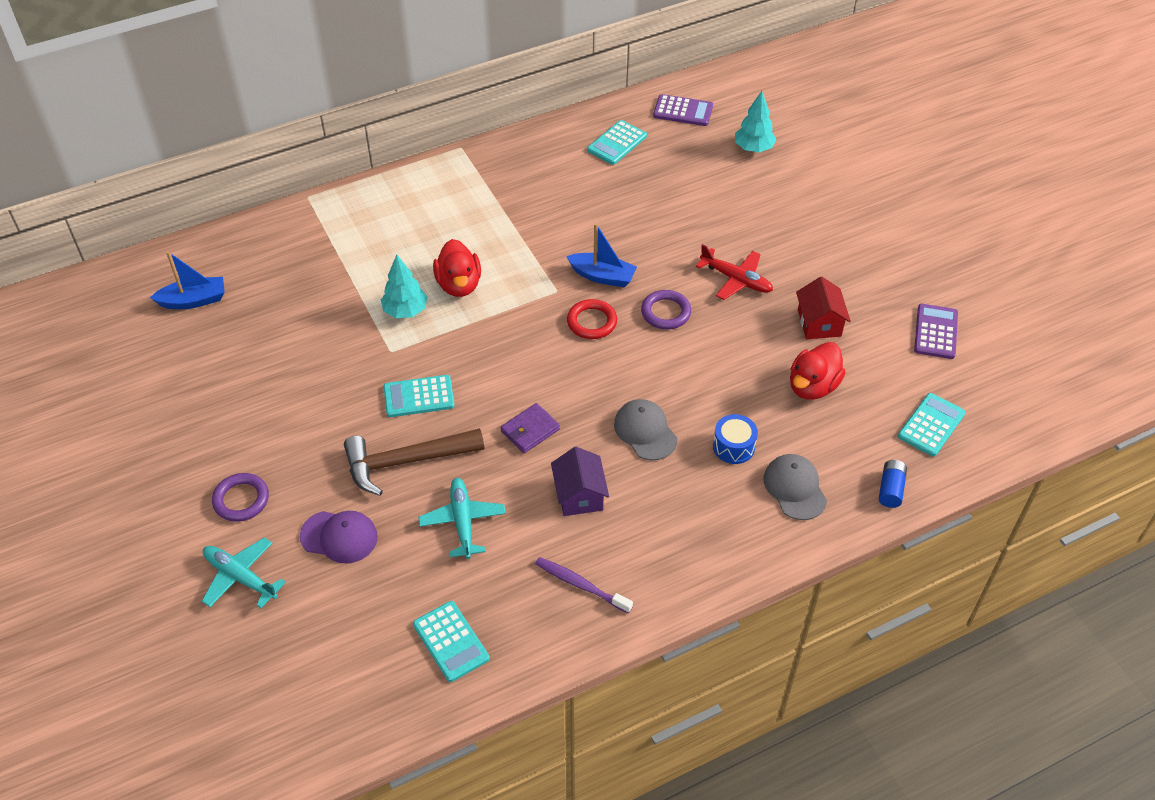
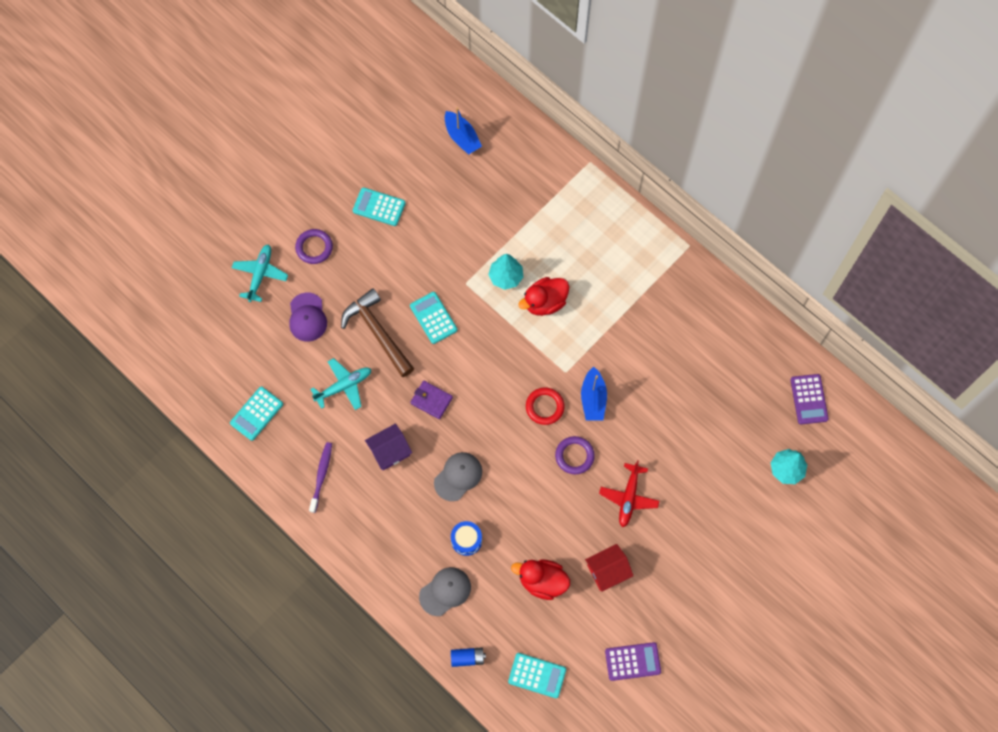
camera: 70 degrees right, 20 degrees up
(617, 143) = (745, 360): turquoise calculator -> turquoise calculator (379, 207)

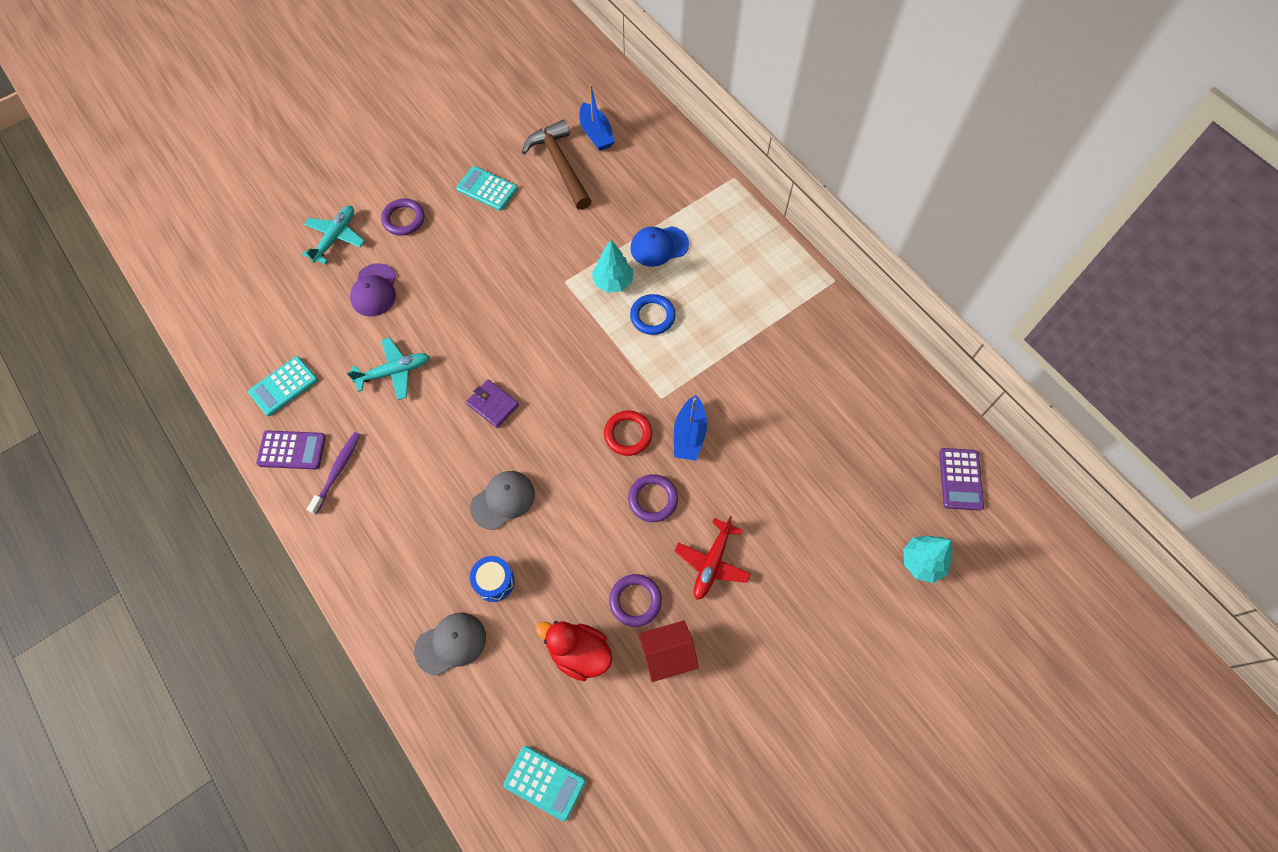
camera: 10 degrees right, 5 degrees down
(377, 332) = (449, 319): brown hammer -> brown hammer (560, 165)
(389, 451) = (427, 456): purple house -> none
(433, 318) = (518, 313): turquoise calculator -> none
(467, 658) = (458, 740): blue battery -> none
(538, 238) = (659, 246): none -> blue cap
(544, 302) = (652, 316): red duck -> blue ring
(576, 536) = (635, 601): none -> purple ring
(632, 661) = (678, 787): purple calculator -> purple calculator (292, 450)

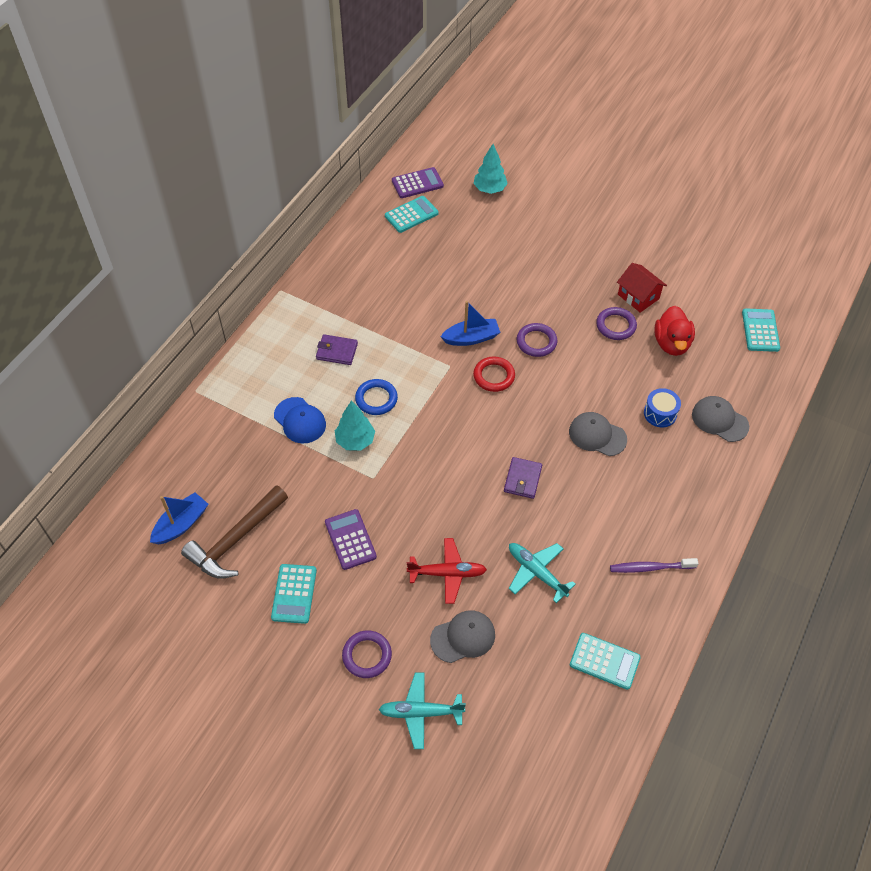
camera: 115 degrees left, 10 degrees down
(292, 450) = (656, 616): purple calculator -> purple calculator (350, 539)
(374, 290) = (463, 637): purple cap -> grey cap
(712, 562) = (560, 293): red plane -> red plane (447, 573)
(729, 303) = (337, 351): none -> purple wallet
(906, 450) = (411, 215): none -> turquoise calculator

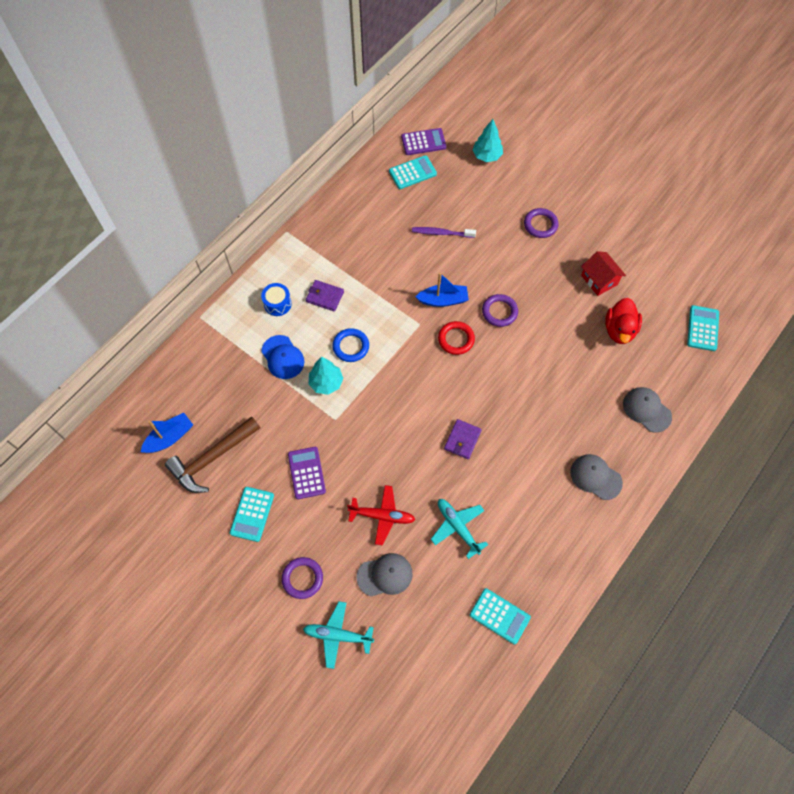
camera: 10 degrees right, 10 degrees up
(597, 435) = (535, 408): grey cap -> grey cap (595, 477)
(616, 326) = (573, 306): purple ring -> purple ring (540, 225)
(650, 568) = (556, 538): purple toothbrush -> purple toothbrush (441, 233)
(660, 413) = (595, 396): blue drum -> blue drum (277, 304)

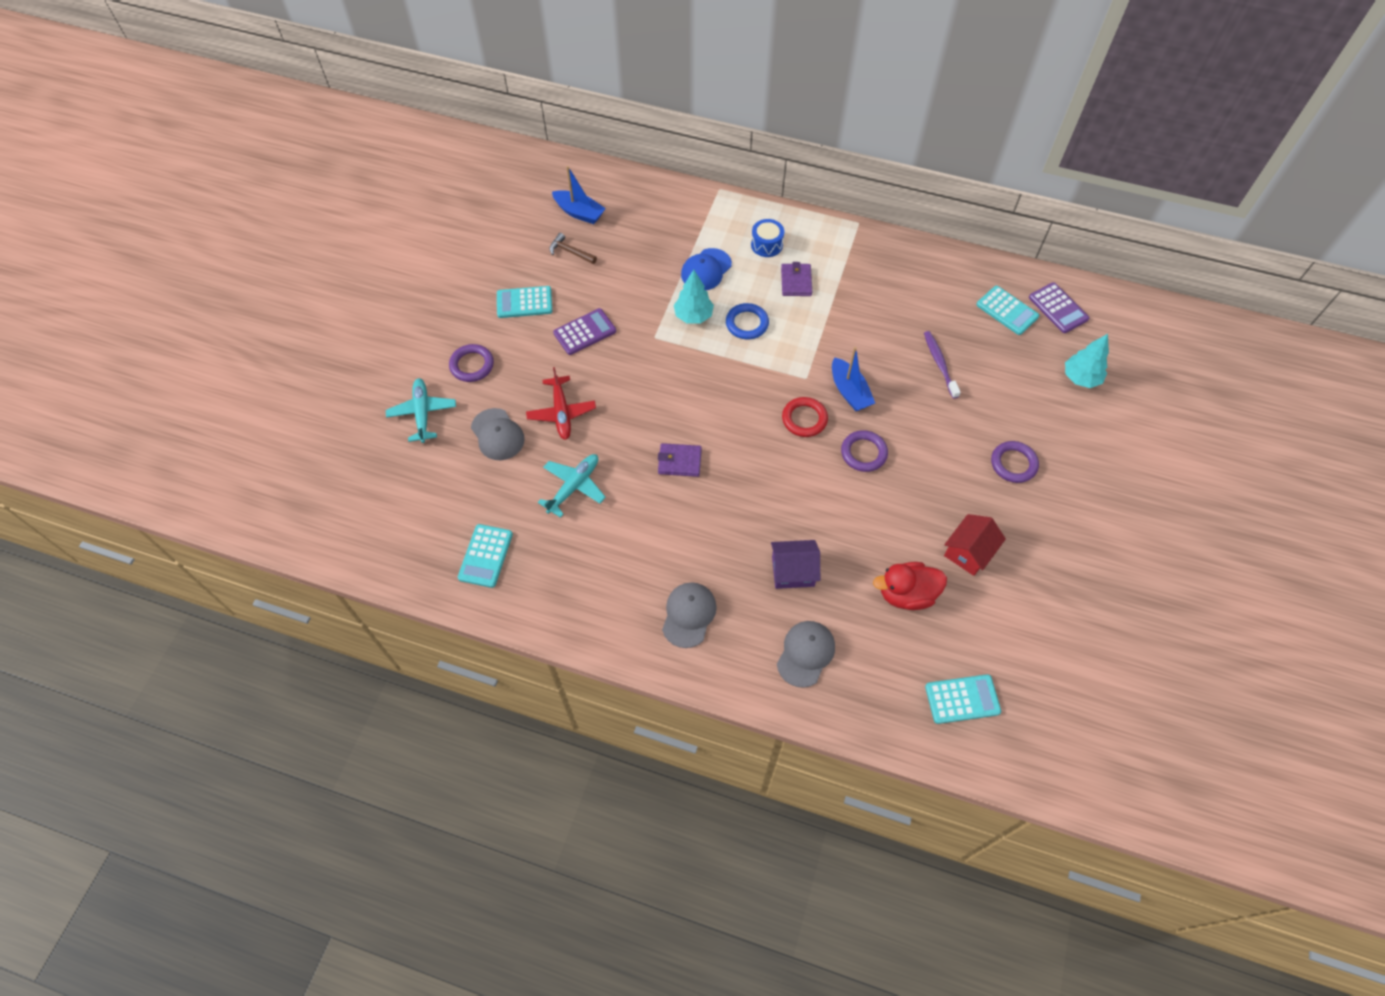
camera: 70 degrees right, 5 degrees down
(212, 458) = (570, 252): brown hammer -> brown hammer, size x0.49
(581, 394) = (793, 571): none -> purple house

